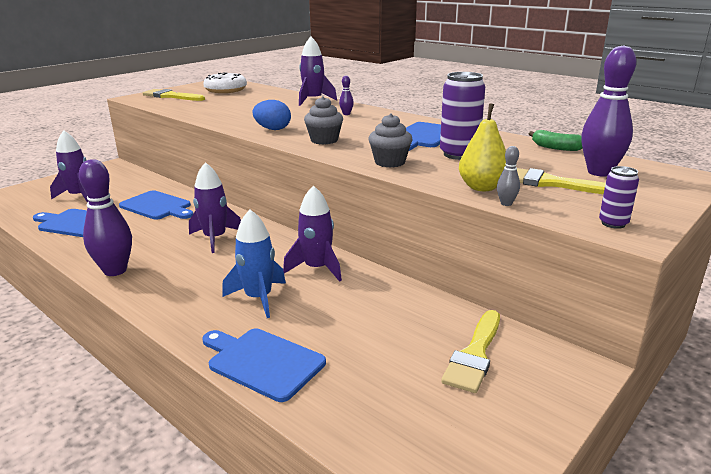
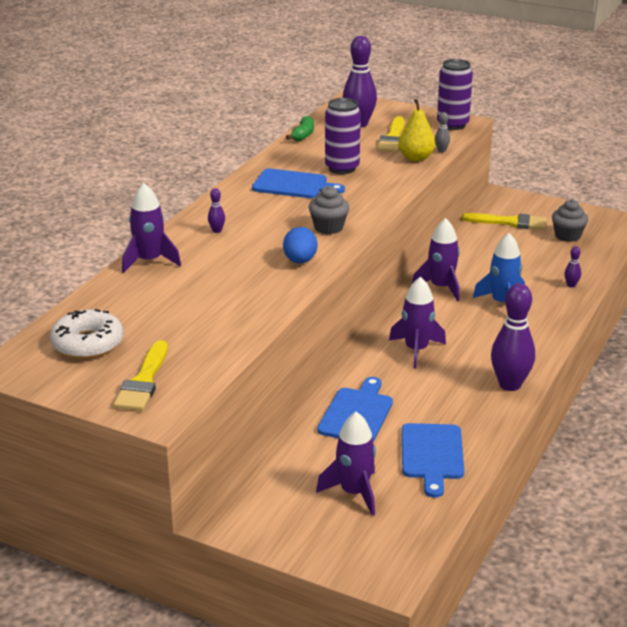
camera: 105 degrees left, 5 degrees up
(263, 362) = (571, 285): blue cutting board -> purple bowling pin
(390, 162) = (379, 192): grey cupcake -> grey cupcake (567, 236)
(613, 223) = (452, 125): purple can -> purple can, size x1.87

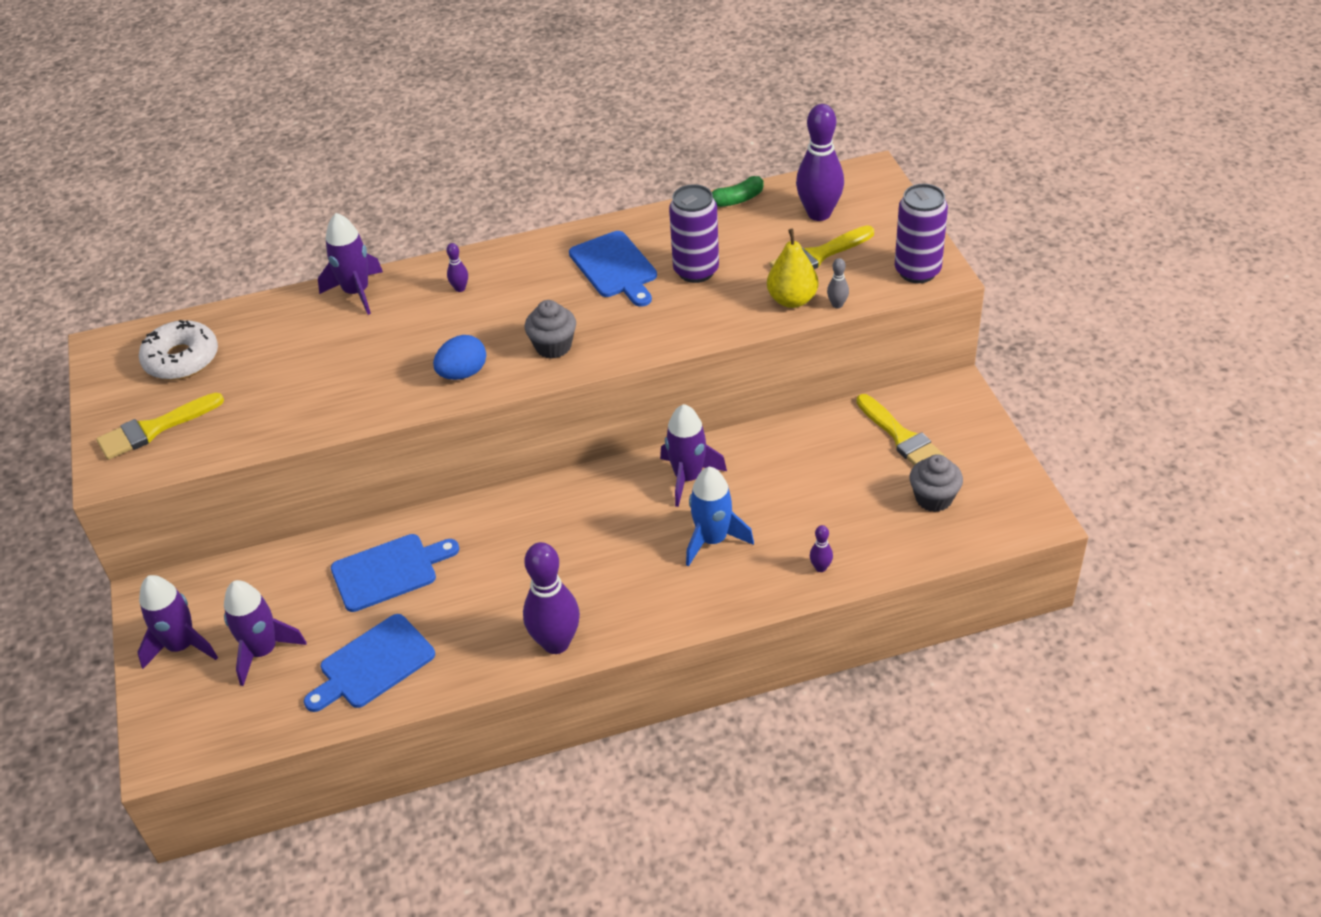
camera: 50 degrees right, 15 degrees up
(416, 350) = (544, 538): purple rocket -> purple rocket (181, 646)

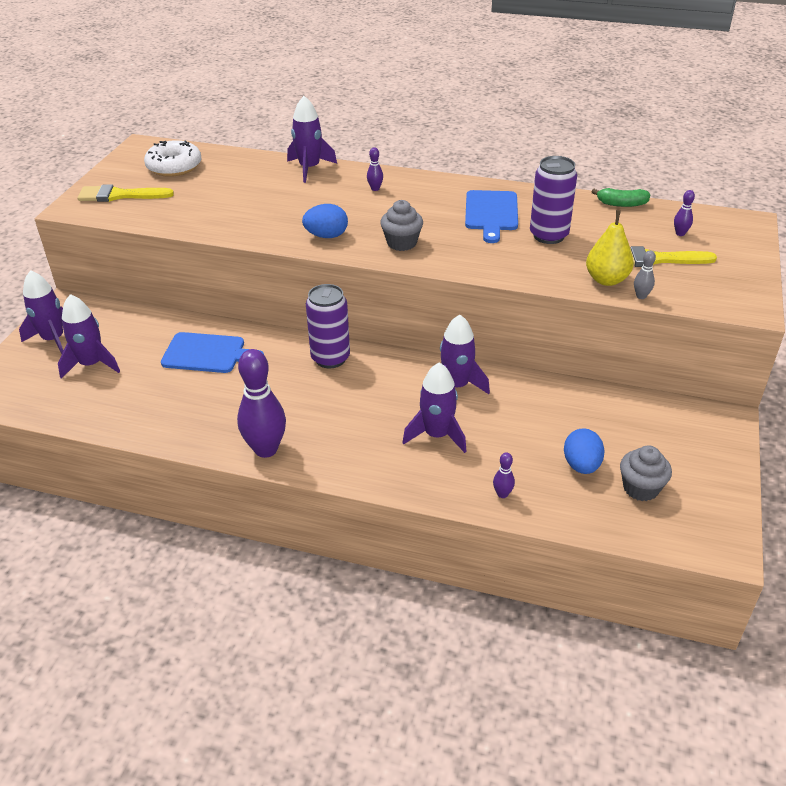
camera: 30 degrees right, 5 degrees down
(373, 664) = (143, 404): blue cutting board -> none
(712, 540) = (437, 435): blue rocket -> purple rocket
(819, 214) = (680, 233): purple bowling pin -> purple bowling pin, size x0.43
(867, 502) = (581, 465): none -> blue egg
(901, 437) = (649, 432): yellow brush -> none
(917, 271) = (731, 299): purple can -> purple can (330, 358)

